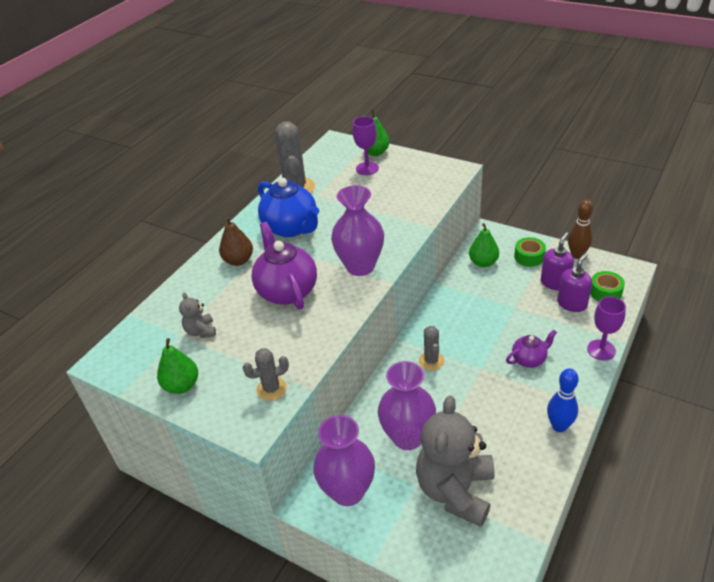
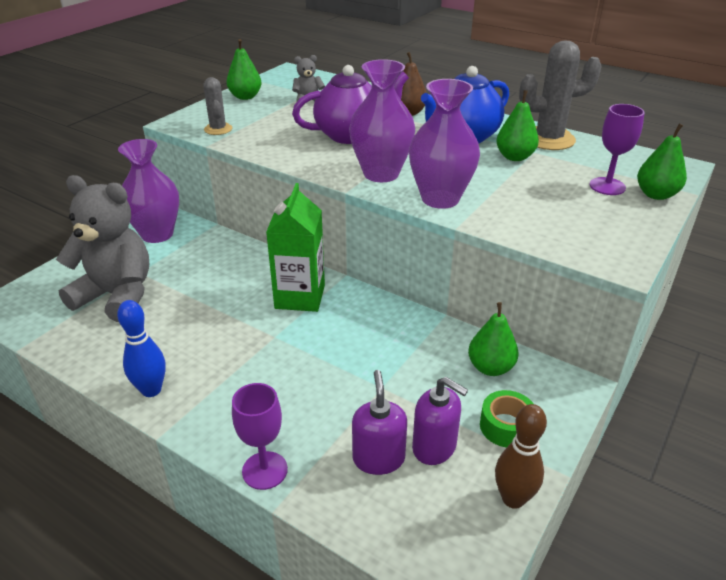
camera: 90 degrees right, 5 degrees down
(326, 204) = (514, 157): none -> green pear
(407, 437) = (198, 271): purple vase -> purple vase (440, 199)
(431, 361) = (300, 297): grey cactus -> green carton
(529, 359) = (273, 383): purple teapot -> none
(572, 303) = (378, 458): purple soap dispenser -> purple soap dispenser turned 135 degrees counterclockwise
(605, 292) = (401, 516): green tape -> none

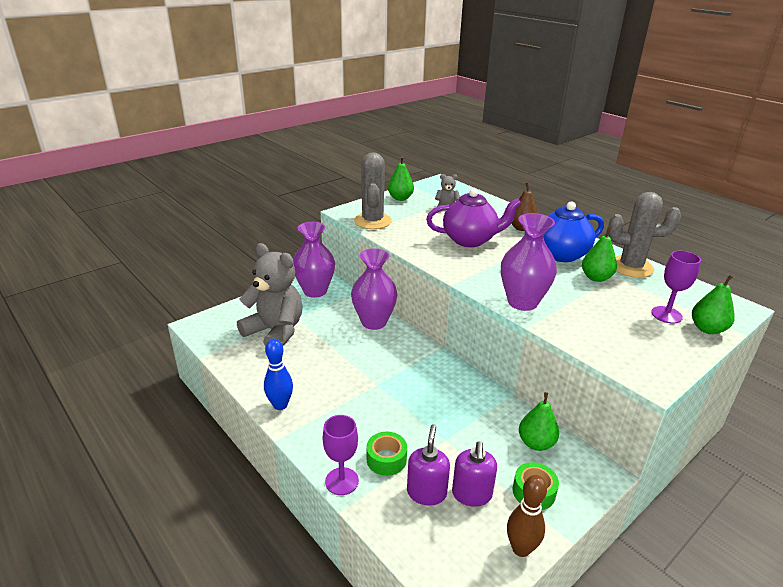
camera: 15 degrees right, 5 degrees down
(218, 129) = (372, 221): grey cactus -> grey cactus, size x1.79
(300, 297) = (404, 357): green carton -> none
(315, 428) = (386, 459): none -> green tape
(381, 174) = (483, 275): purple vase -> purple vase (374, 322)
(434, 447) = (471, 494): purple soap dispenser -> purple soap dispenser turned 45 degrees clockwise

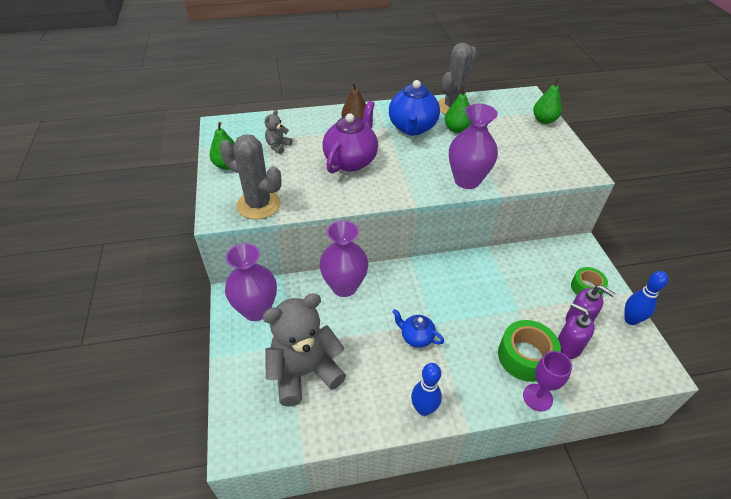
camera: 60 degrees left, 15 degrees up
(352, 378) = (416, 337): none -> blue teapot
(386, 459) = (525, 356): green tape -> green tape, size x1.58
(521, 549) = (630, 320): brown bowling pin -> blue bowling pin
(536, 443) = (543, 262): green pear -> none
(666, 315) = (520, 126): purple goblet -> none

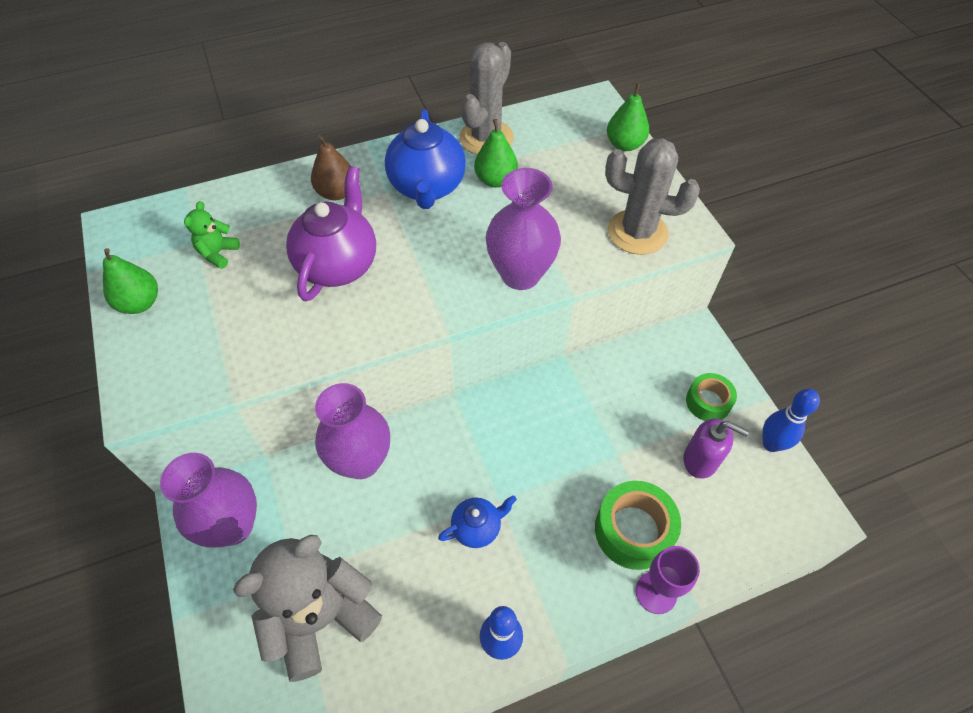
camera: 10 degrees left, 10 degrees up
(258, 205) = (201, 371): grey cactus -> grey cactus (637, 232)
(278, 146) = (218, 253): grey teddy bear -> green teddy bear
(416, 337) = (477, 528): blue teapot -> blue teapot turned 135 degrees clockwise
(567, 347) = (690, 504): purple soap dispenser -> none

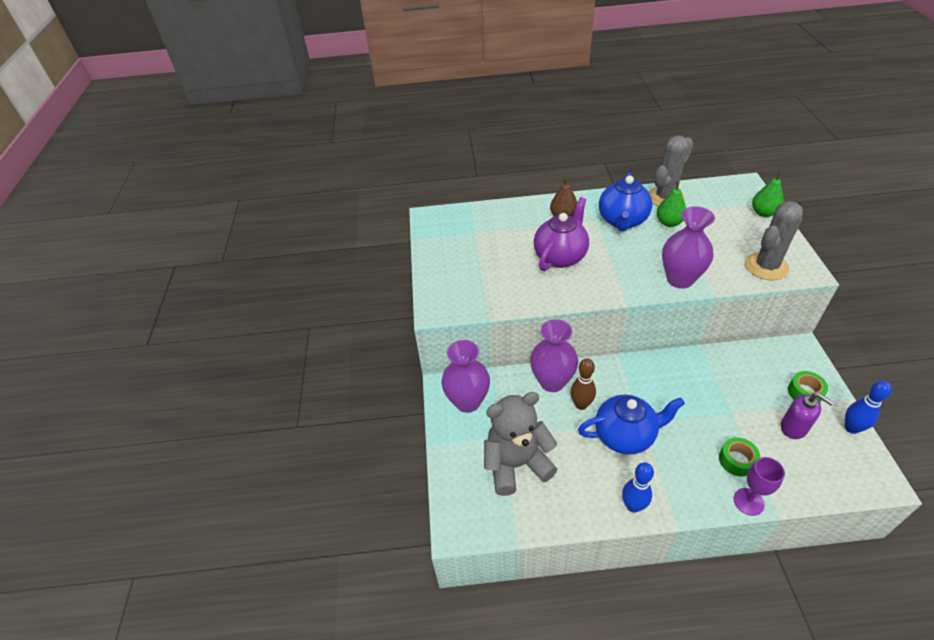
camera: 20 degrees right, 10 degrees down
(140, 303) = (440, 259): green pear -> none
(218, 253) = (487, 240): green teddy bear -> none
(408, 490) = (581, 404): none -> brown bowling pin
(477, 528) = (625, 435): blue teapot -> blue teapot, size x1.83
(633, 530) = (736, 460): green tape -> green tape, size x0.63
(637, 232) = (766, 266): grey cactus -> grey cactus turned 75 degrees counterclockwise

